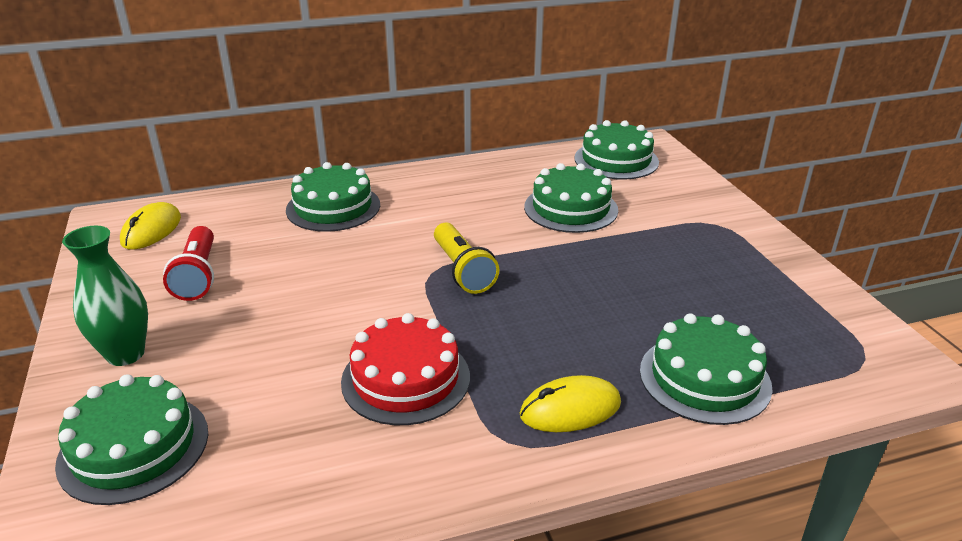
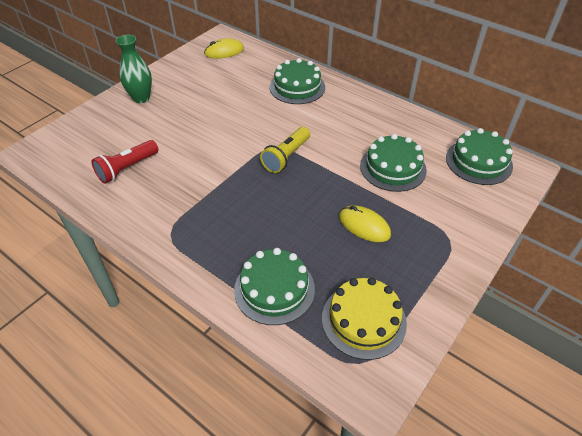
camera: 55 degrees right, 15 degrees up
(134, 447) = (95, 133): green cake -> none
(198, 276) = (205, 83): red flashlight -> red flashlight (127, 168)
(406, 379) = (187, 181): red cake -> none
(570, 409) = (208, 245): yellow mouse -> yellow mouse (364, 226)
(801, 328) = (363, 320): none -> yellow cake

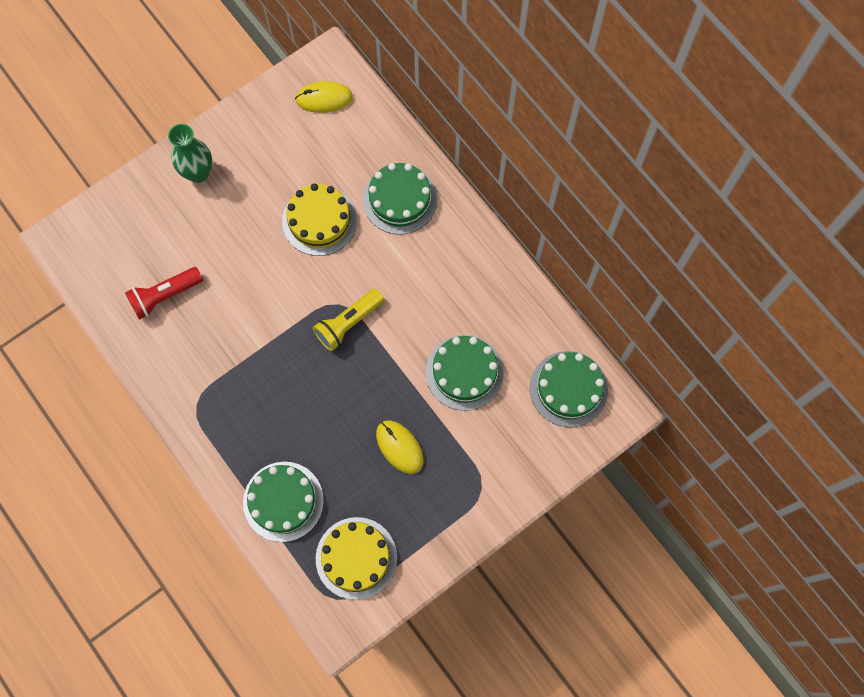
camera: 15 degrees right, 25 degrees up
(242, 106) = (319, 220): none -> yellow cake

